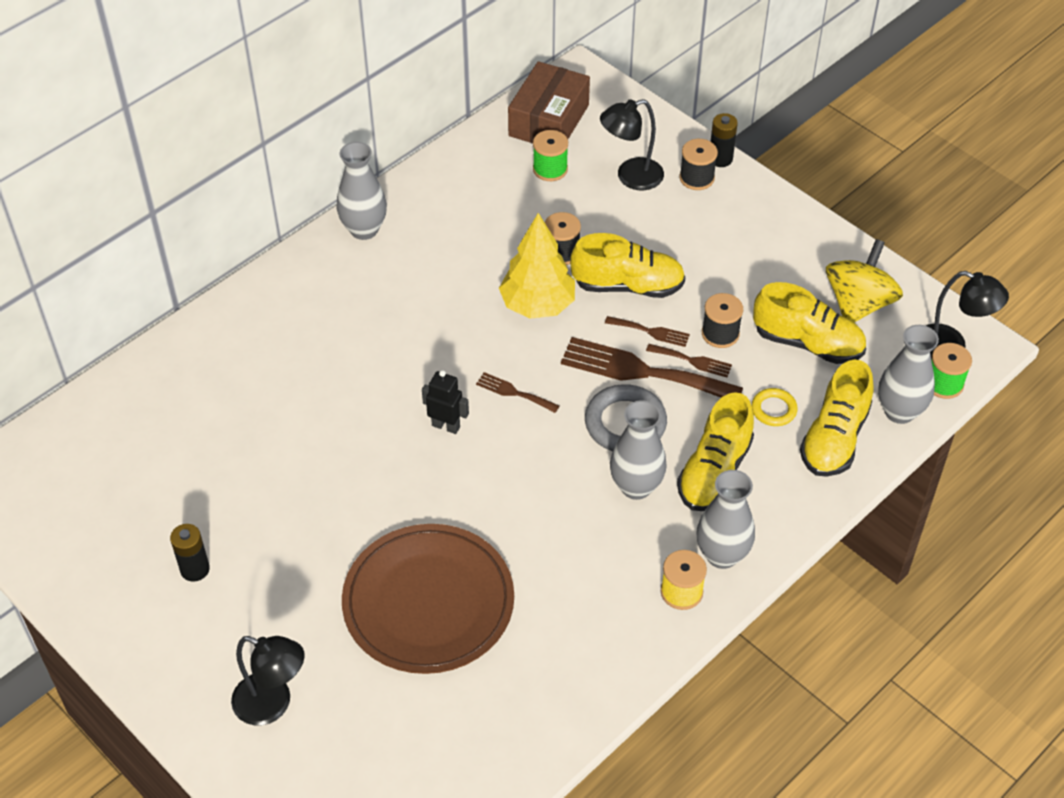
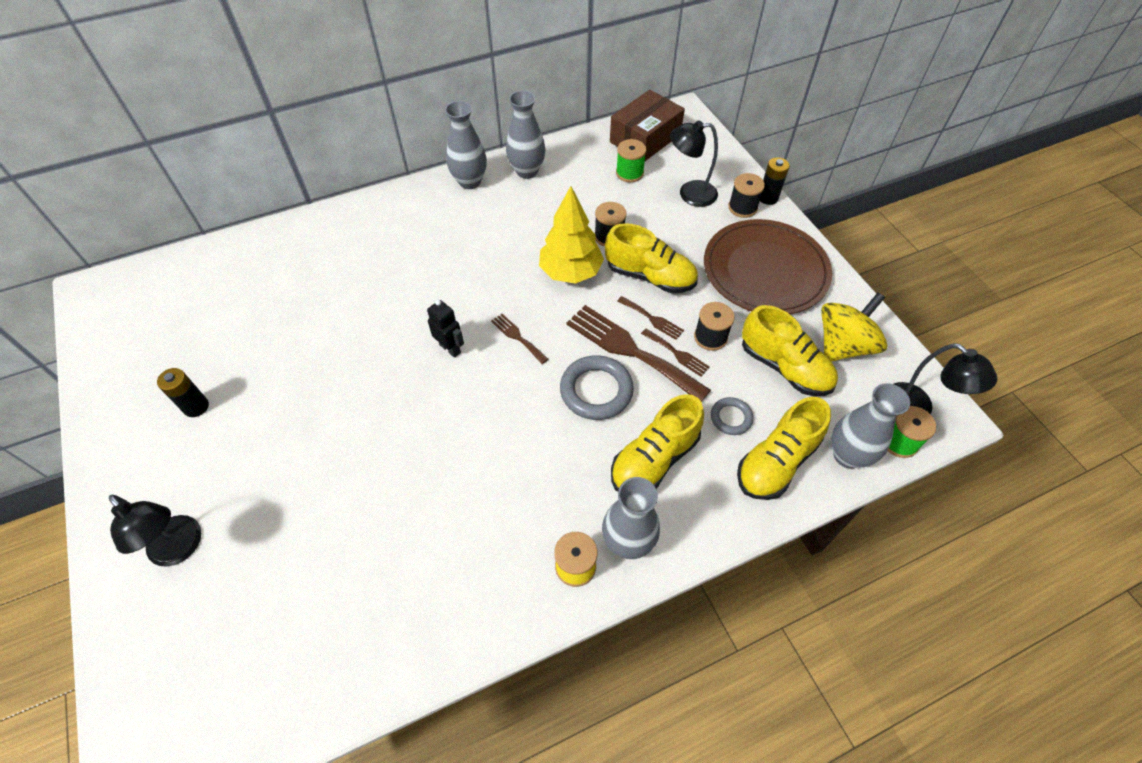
camera: 20 degrees right, 5 degrees up
(428, 602) = (355, 498): brown plate -> brown plate (765, 270)
(636, 487) = (580, 450): grey vase -> grey vase (527, 171)
(773, 409) = (731, 418): yellow ring -> grey ring

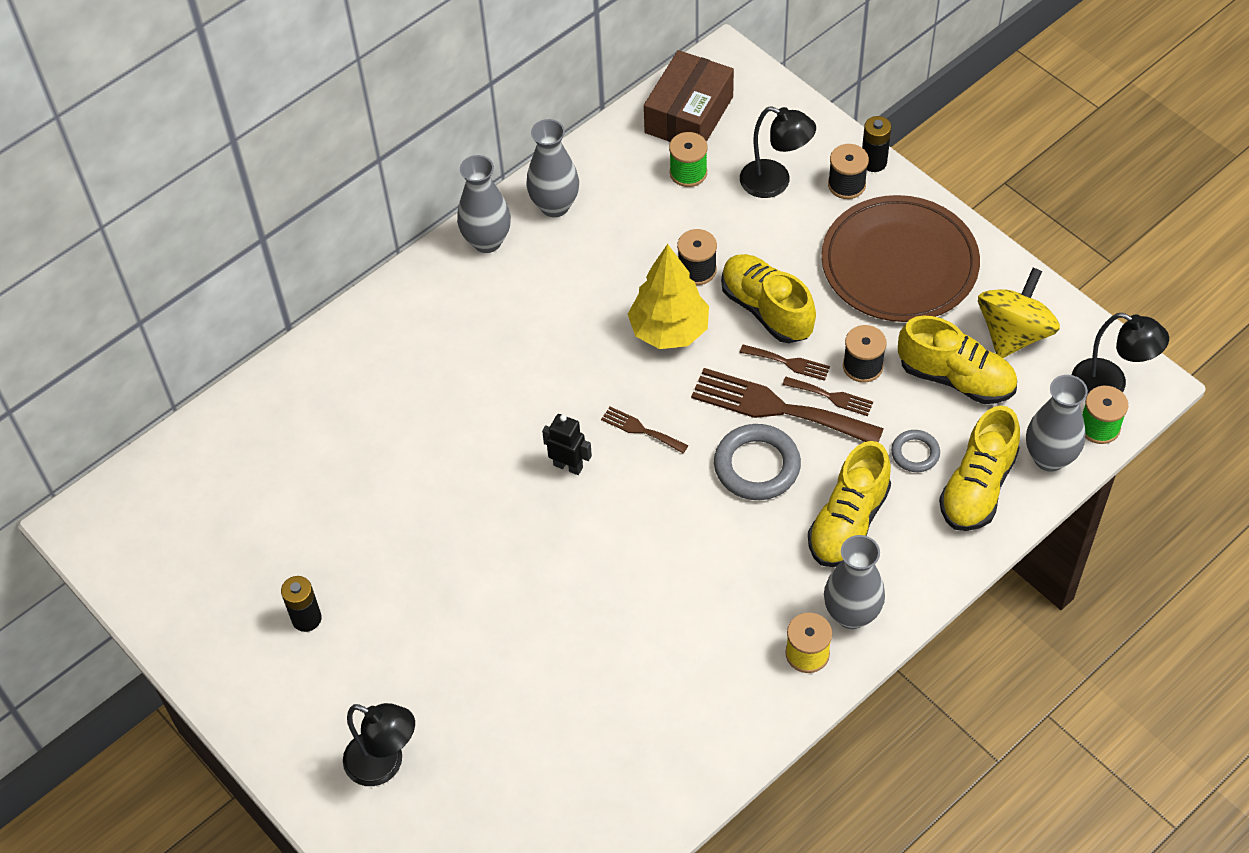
camera: 15 degrees left, 0 degrees up
(650, 276) = (766, 309): yellow shoe -> yellow shoe turned 135 degrees counterclockwise
(689, 194) = (775, 183): black lamp -> black lamp turned 135 degrees counterclockwise

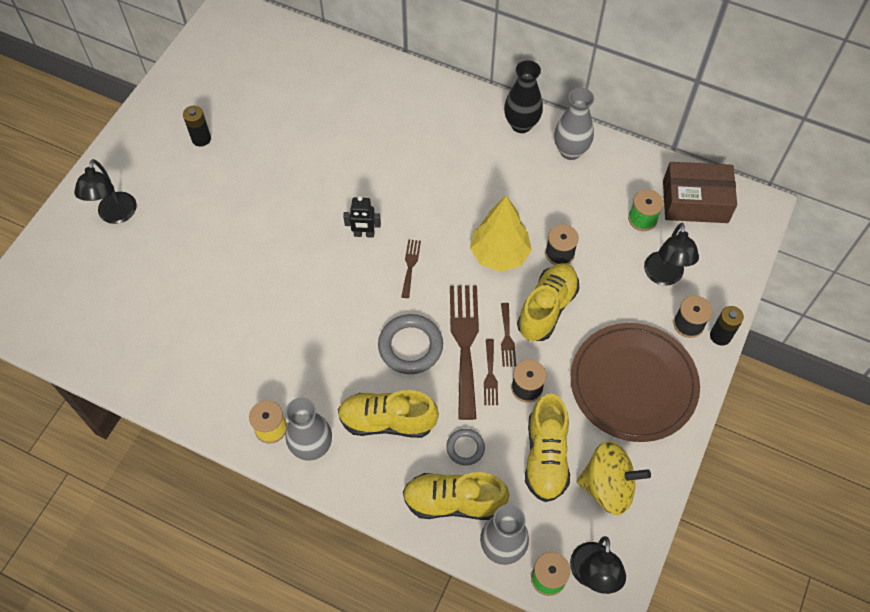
camera: 65 degrees right, 5 degrees up
(487, 241) = (521, 124): grey vase -> black vase
(568, 466) = (364, 234): black robot -> black robot turned 90 degrees clockwise

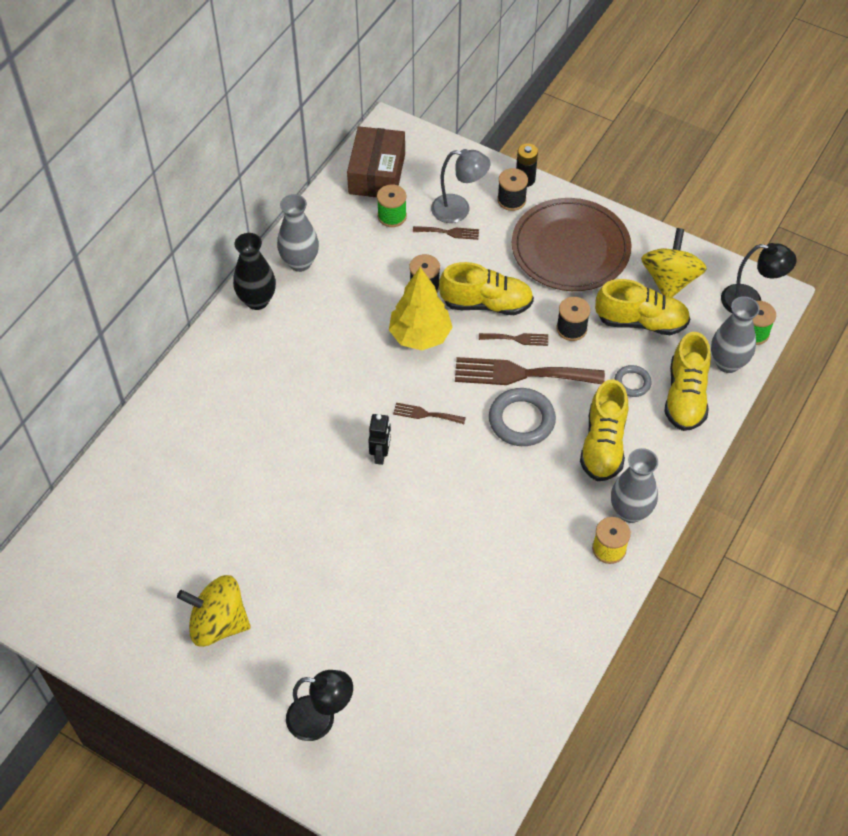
camera: 85 degrees left, 5 degrees down
(201, 139) = (218, 623): black battery -> yellow spinning top
(490, 375) = (557, 356): brown fork -> brown fork (449, 232)
(547, 308) = (486, 303): yellow shoe -> yellow shoe turned 150 degrees clockwise
(664, 276) = (459, 210): black lamp -> grey lamp

